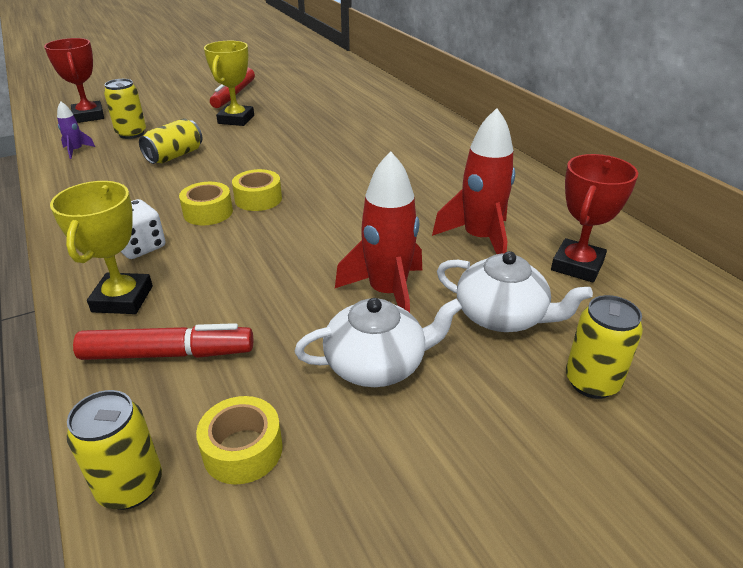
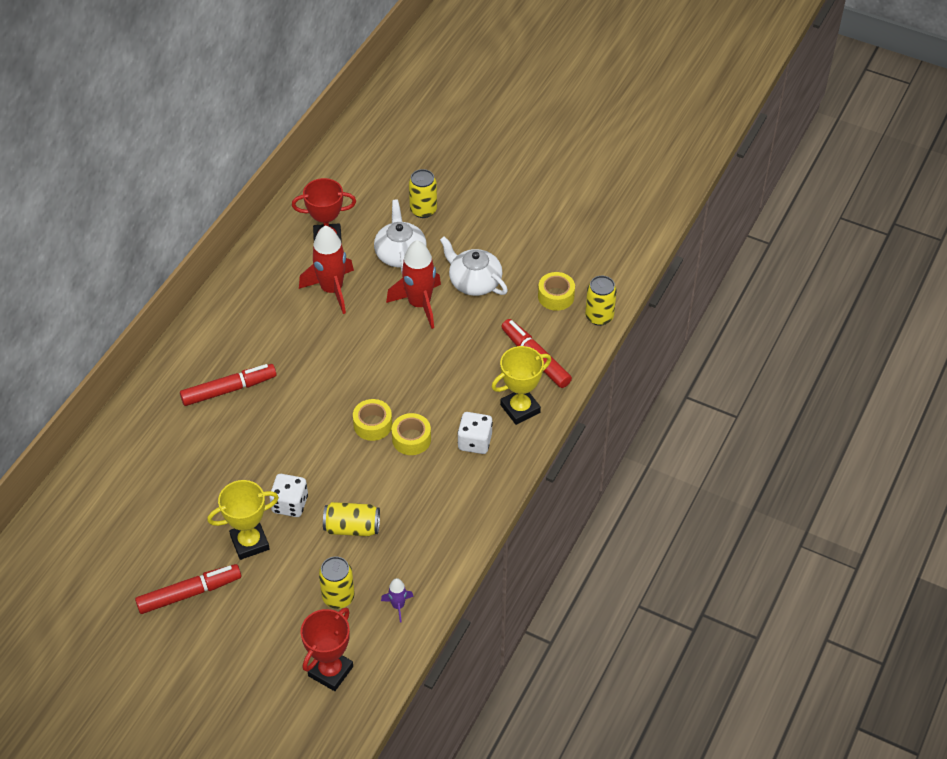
camera: 125 degrees left, 15 degrees up
(241, 140) = (290, 504): none -> white dice
(400, 150) = (229, 389): none -> red marker

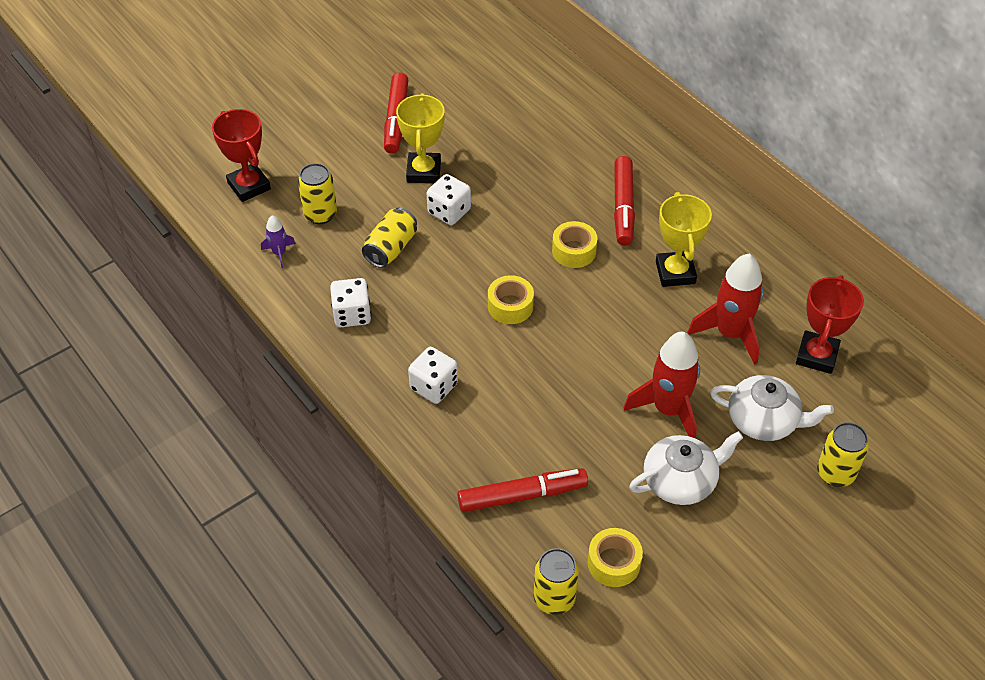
camera: 115 degrees right, 0 degrees up
(411, 439) = (471, 332): yellow tape -> yellow tape (574, 251)
(435, 523) = (352, 314): none -> white dice
(520, 408) = (455, 448): yellow trophy -> yellow trophy (675, 272)

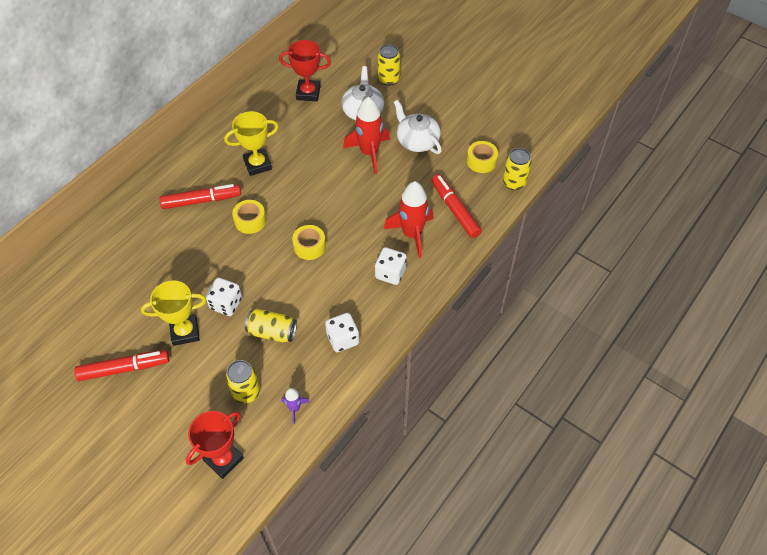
camera: 105 degrees left, 5 degrees up
(730, 334) = (302, 132): red rocket -> red rocket (412, 234)

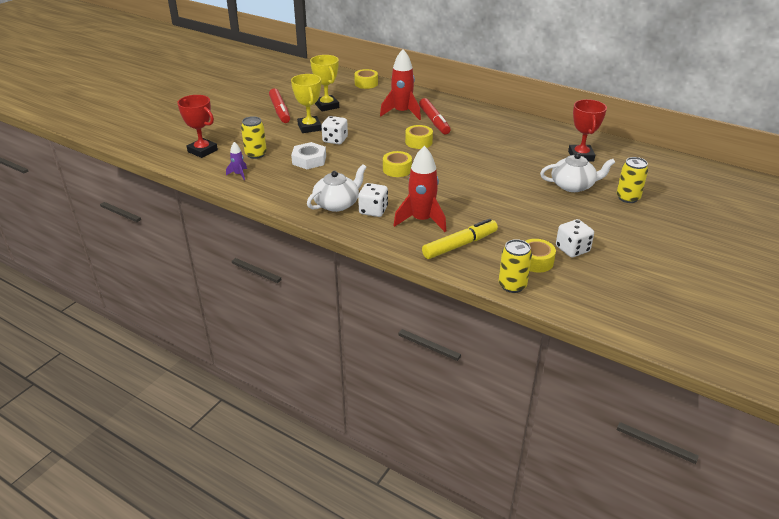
camera: 85 degrees right, 20 degrees down
(67, 263) = (366, 83): none -> yellow tape
(257, 164) = (481, 140): yellow trophy -> yellow trophy (327, 106)
(272, 332) = (309, 160): yellow can -> white nut
(342, 339) = (302, 191): white dice -> white dice (572, 249)
(369, 153) = (518, 192): red rocket -> red rocket (402, 112)
(417, 141) = (547, 219): white teapot -> white teapot (337, 204)
(455, 210) = (460, 245): red marker -> yellow marker

